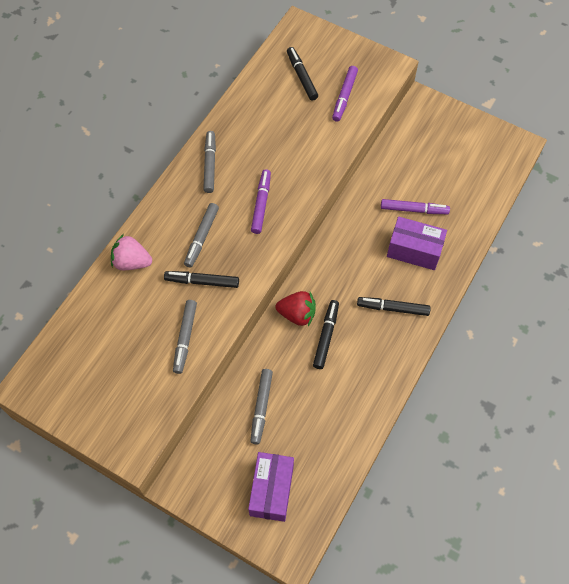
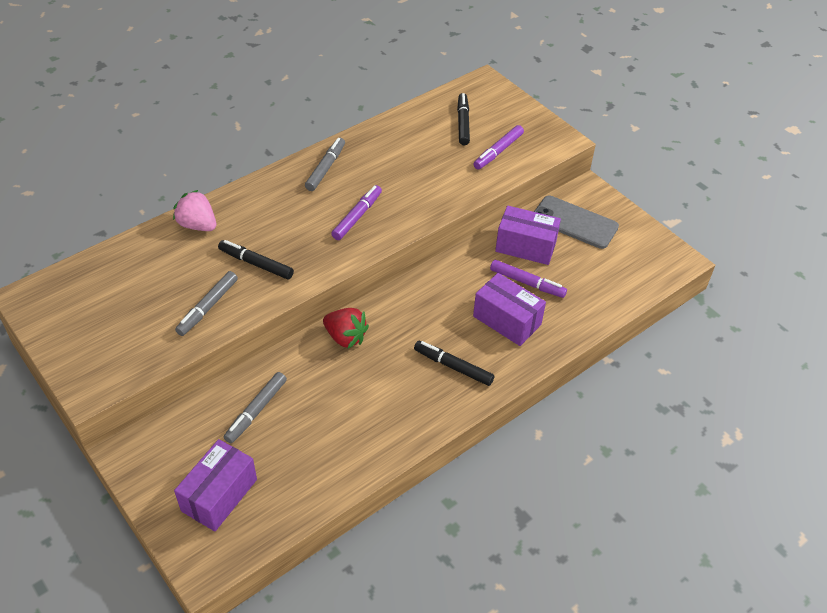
camera: 20 degrees right, 15 degrees down
(201, 237) = (279, 226): grey marker -> none
(326, 336) = (364, 368): black marker -> none
(397, 175) = (525, 247): none -> purple box
(425, 138) = (574, 222): none -> grey phone

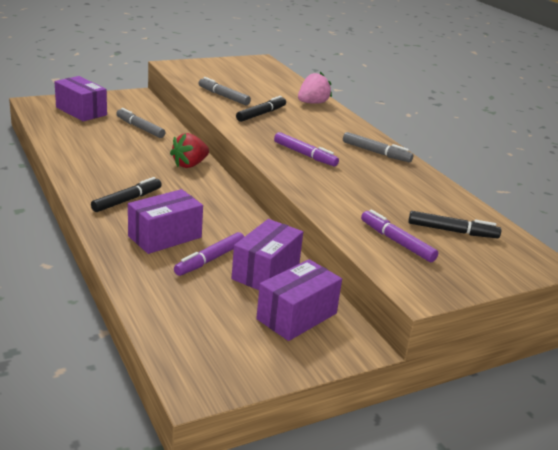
camera: 100 degrees right, 20 degrees down
(574, 222) = (297, 316): grey phone -> purple box

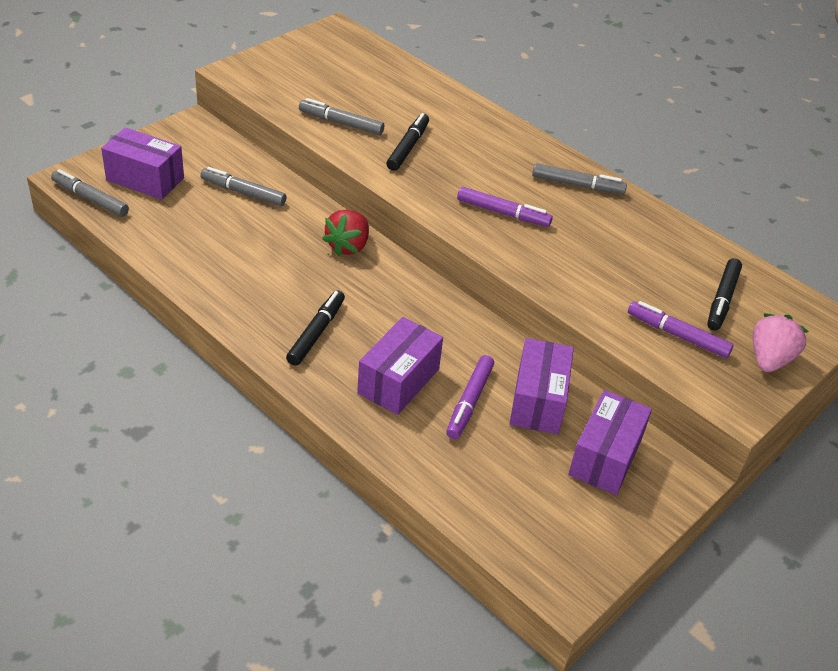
camera: 20 degrees left, 15 degrees up
(37, 113) = (90, 199): none -> grey marker
(312, 103) = (454, 107): pink strawberry -> pink strawberry (769, 359)
(452, 231) = (722, 300): black marker -> black marker turned 120 degrees clockwise

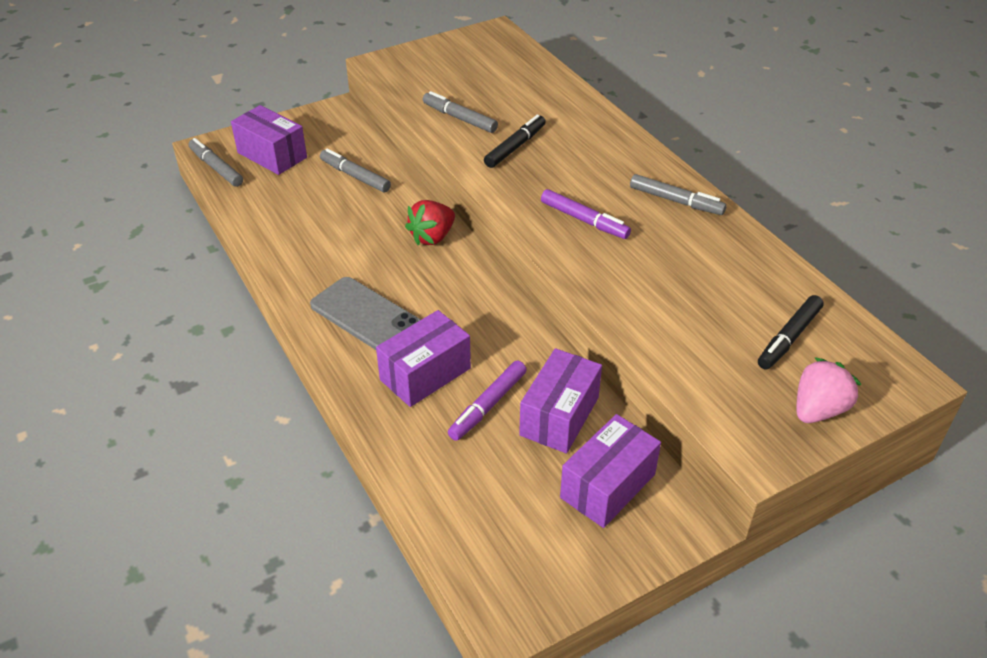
camera: 20 degrees right, 0 degrees up
(316, 333) = (366, 316): black marker -> grey phone
(677, 335) = (721, 368): purple marker -> none

